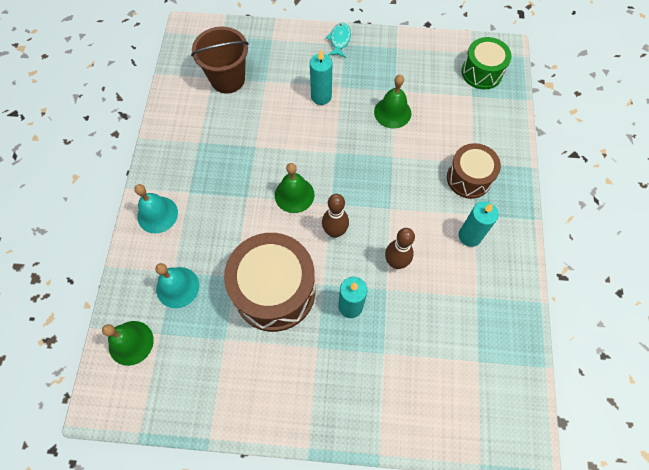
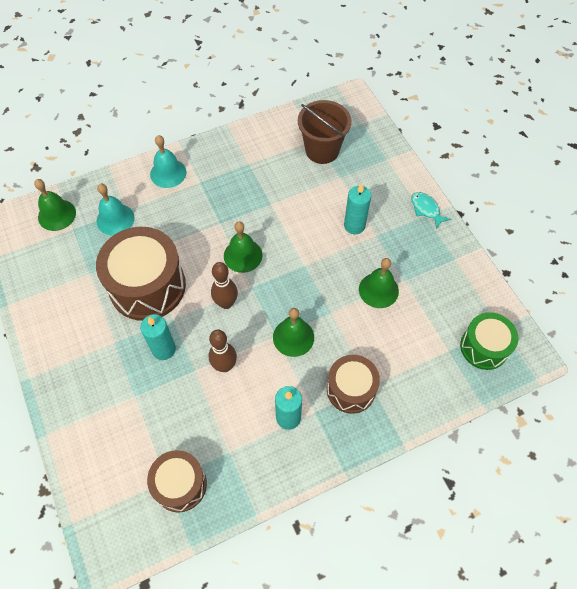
camera: 60 degrees right, 5 degrees down
(339, 40) = (426, 209): turquoise fish -> turquoise fish turned 105 degrees counterclockwise
(399, 195) = (293, 337): none -> green bell
(488, 351) = (180, 485): none -> brown drum

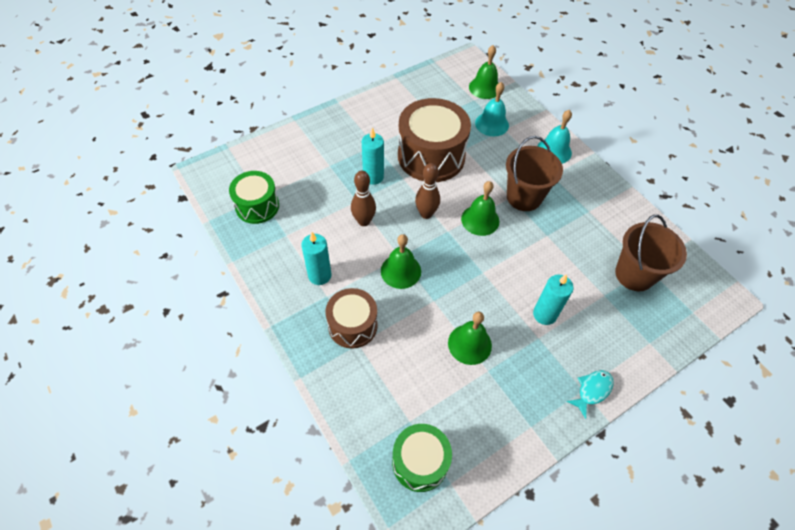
camera: 80 degrees right, 5 degrees down
(180, 485) = (257, 206): brown drum -> green drum
(222, 212) = (524, 197): none -> brown bucket

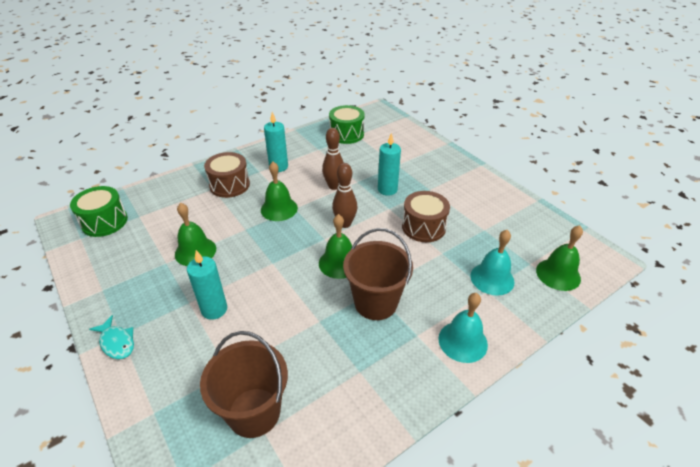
camera: 90 degrees right, 15 degrees down
(431, 156) = (423, 227): brown drum -> brown drum, size x0.60

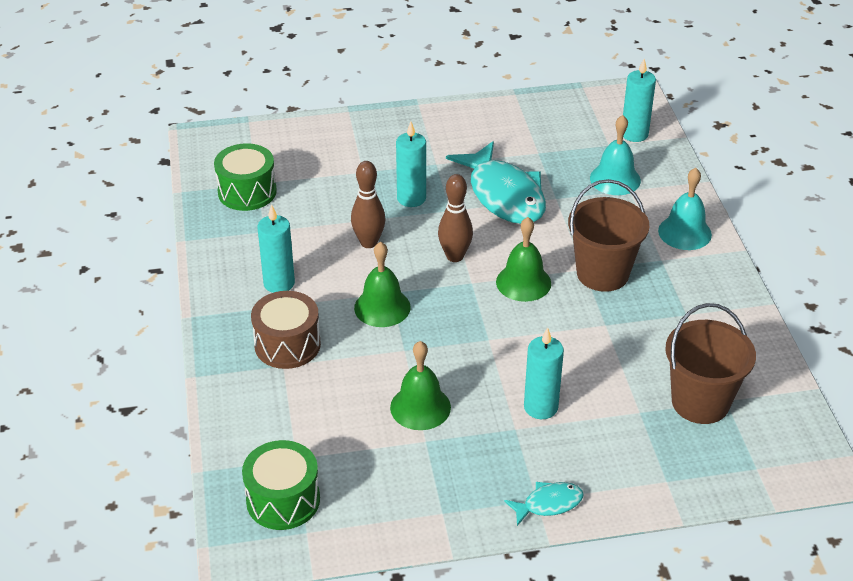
camera: 65 degrees left, 0 degrees up
(423, 227) = (504, 195): brown drum -> turquoise fish
(558, 274) = (634, 134): green bell -> turquoise candle

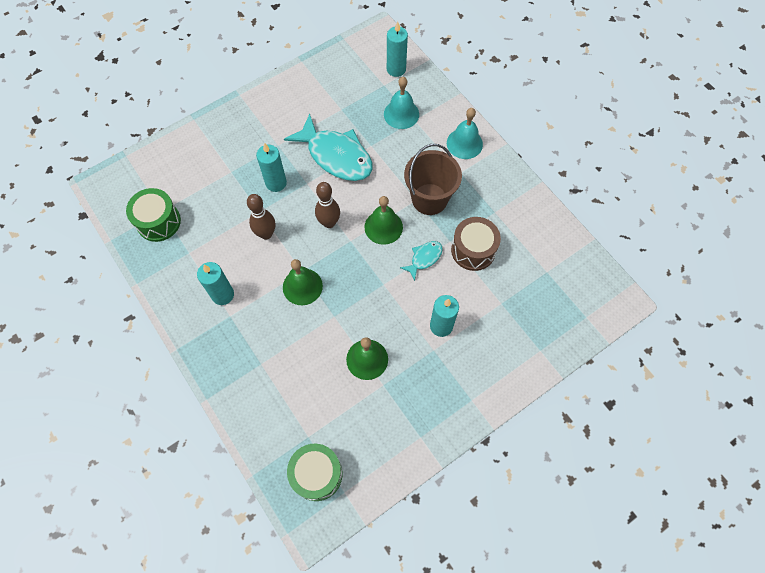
camera: 25 degrees left, 25 degrees up
(287, 345) = (255, 345): brown drum -> brown drum (473, 250)
(548, 504) = (480, 400): turquoise fish -> turquoise fish (424, 258)
(700, 402) = (533, 280): brown bucket -> none

